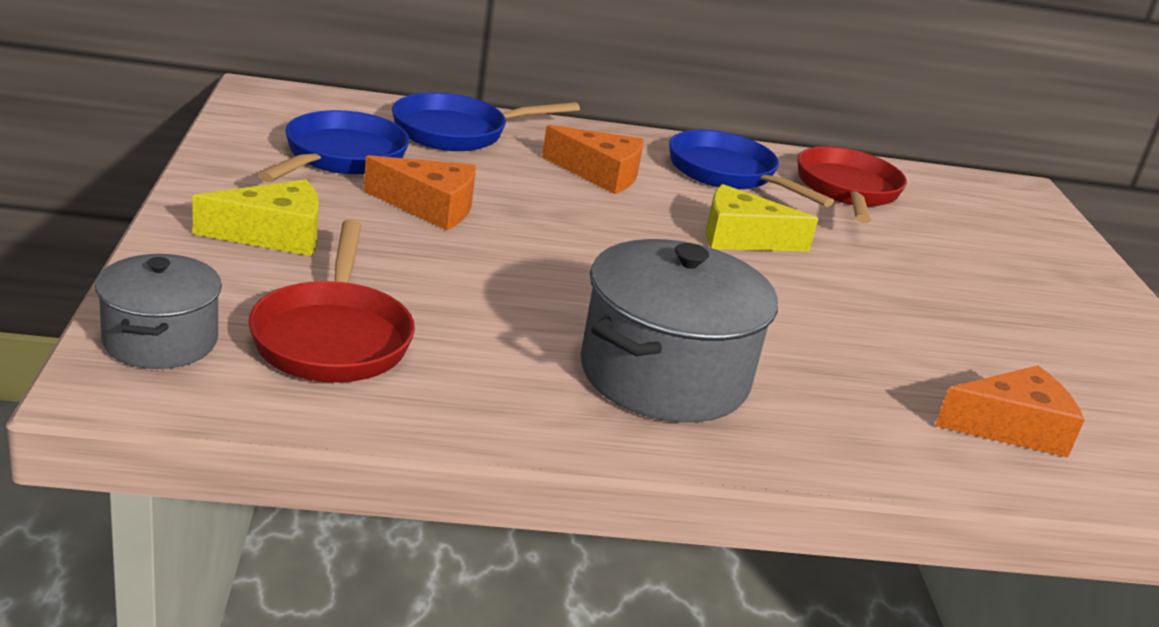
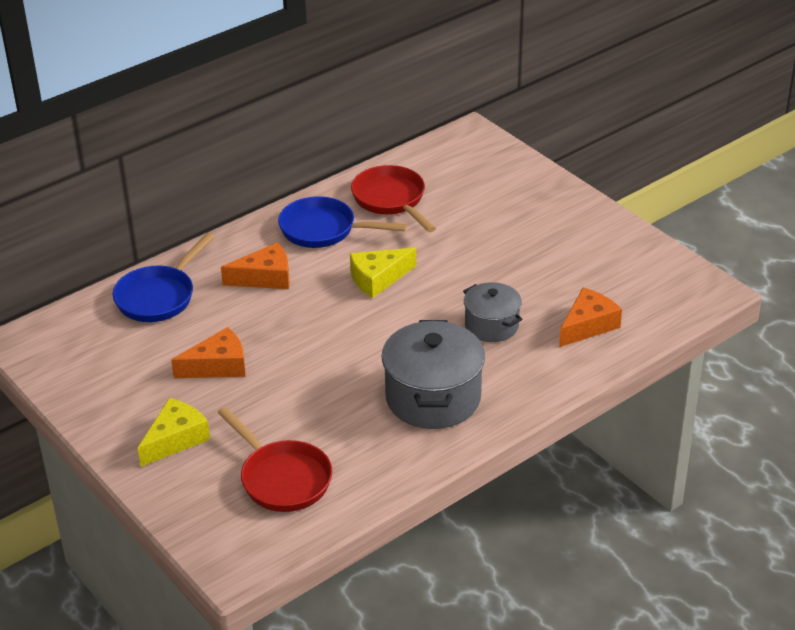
camera: 30 degrees left, 10 degrees up
(160, 341) = (218, 533): grey pot -> grey pot (491, 325)
(340, 157) = (130, 362): blue pan -> none

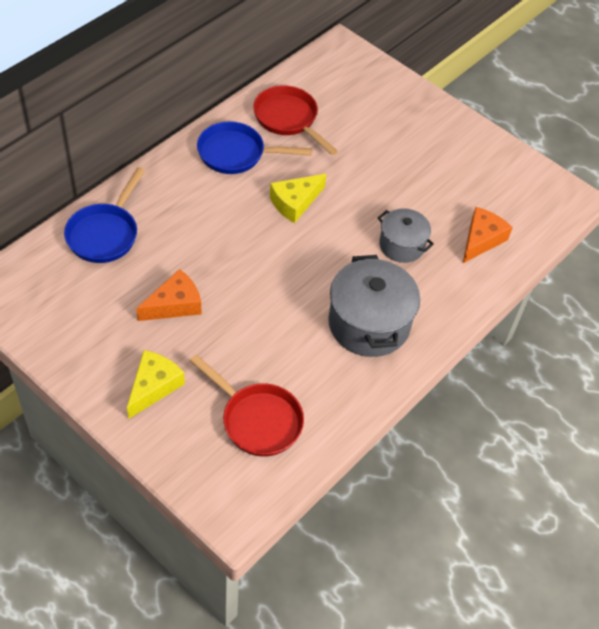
camera: 15 degrees left, 15 degrees up
(265, 278) = (196, 207): orange cheese -> none

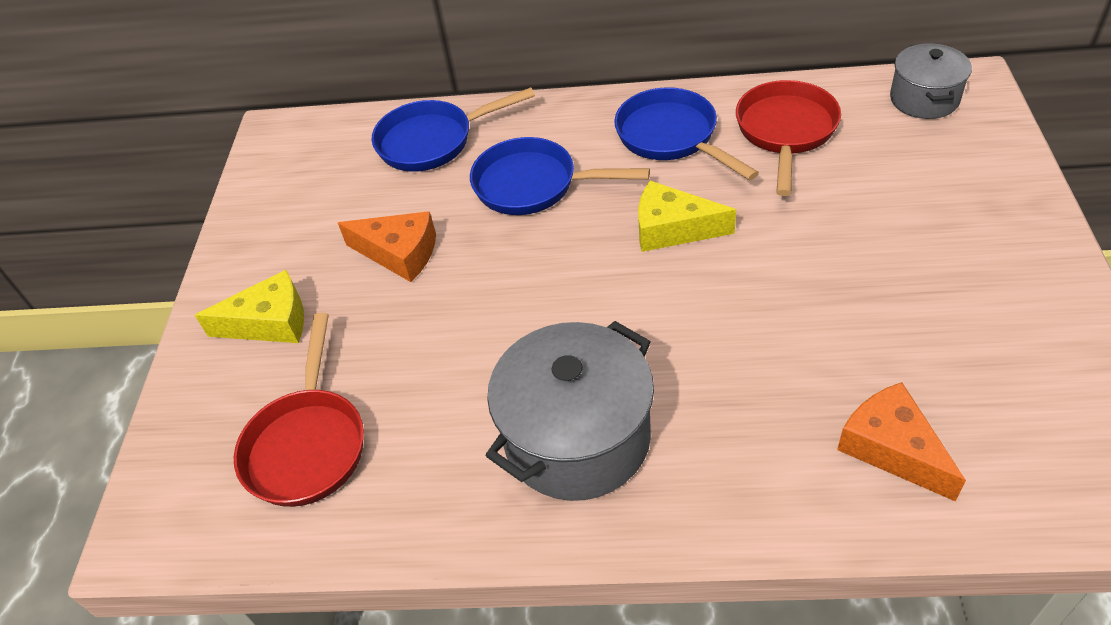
camera: 60 degrees right, 5 degrees down
(198, 223) = (533, 185): none -> blue pan
(402, 245) = (752, 371): grey pot -> grey pot (924, 99)
(481, 240) = (892, 448): orange cheese -> orange cheese turned 120 degrees counterclockwise

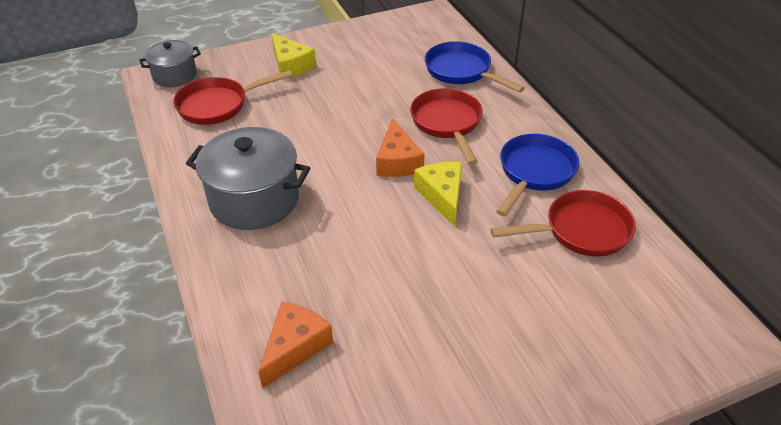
camera: 60 degrees right, 5 degrees down
(399, 253) = (361, 90): orange cheese -> orange cheese (397, 161)
(533, 185) = (447, 123): blue pan -> red pan
(924, 99) = (684, 308): grey pot -> grey pot (175, 75)

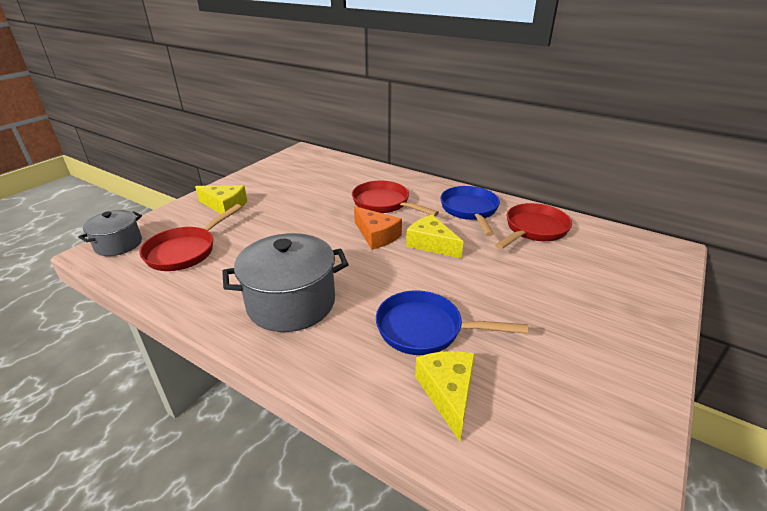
camera: 35 degrees left, 10 degrees down
(295, 347) = (448, 393): orange cheese -> yellow cheese
(461, 71) = (359, 174): blue pan -> blue pan (426, 329)

